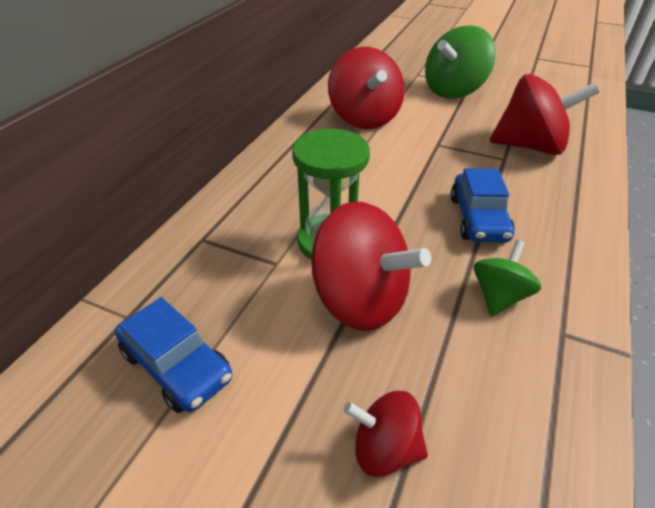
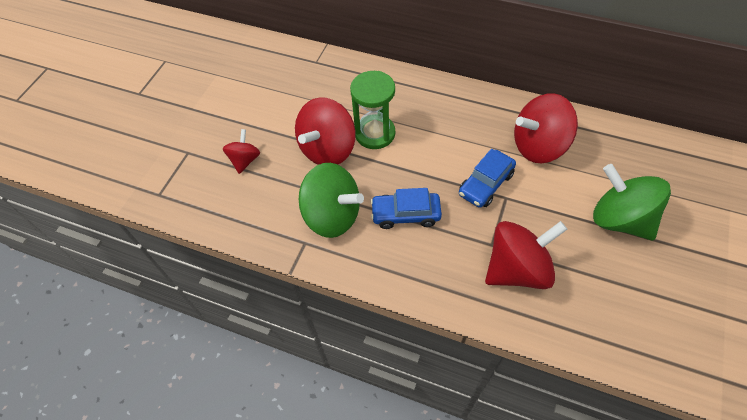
camera: 90 degrees right, 15 degrees up
(177, 365) = (288, 85): blue car -> blue car (486, 184)
(499, 296) = (332, 215): green spinning top -> green spinning top, size x1.85
(530, 146) = (517, 269): red spinning top -> red spinning top turned 120 degrees counterclockwise

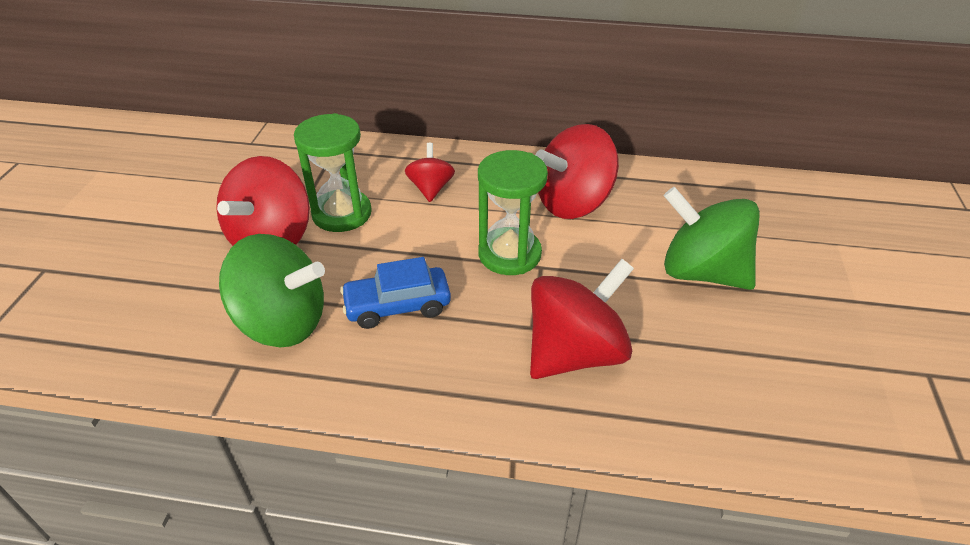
camera: 15 degrees left, 15 degrees down
(245, 160) = (139, 268): red spinning top -> red spinning top (431, 188)
(486, 184) = (509, 254): blue car -> green hourglass

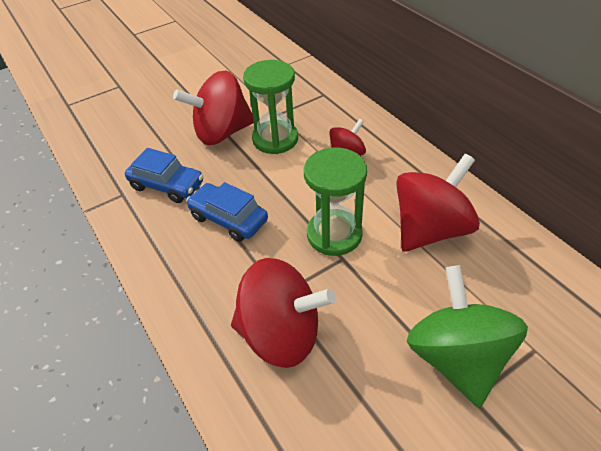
camera: 50 degrees right, 5 degrees up
(282, 322) = (167, 185): green spinning top -> blue car
(573, 203) = (430, 229): red spinning top -> red spinning top turned 120 degrees clockwise

